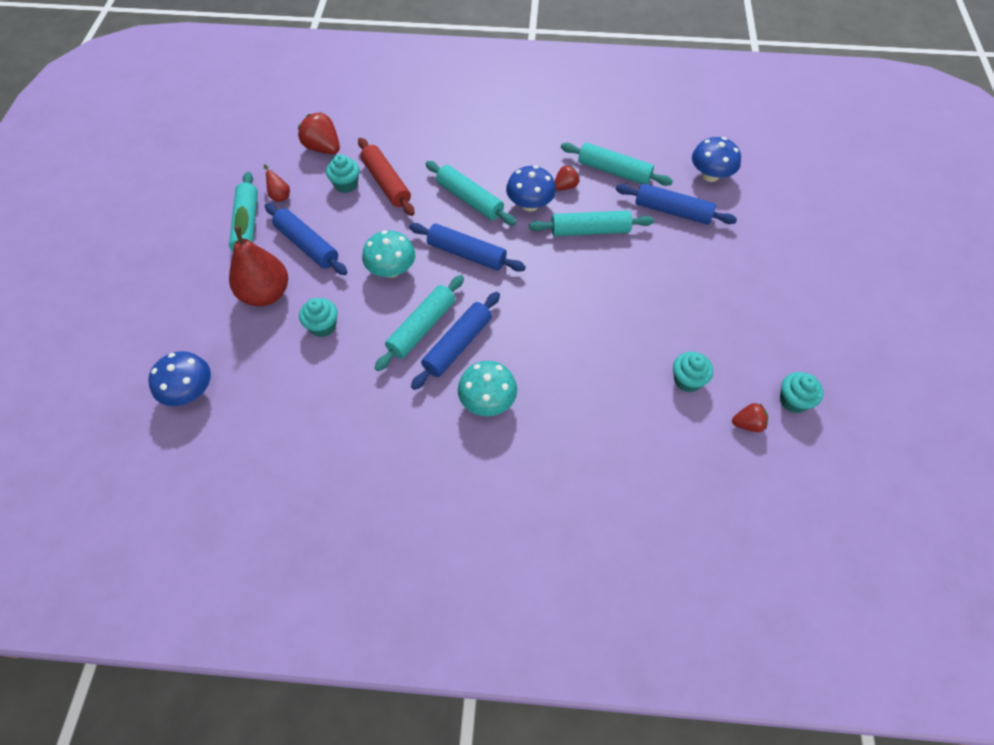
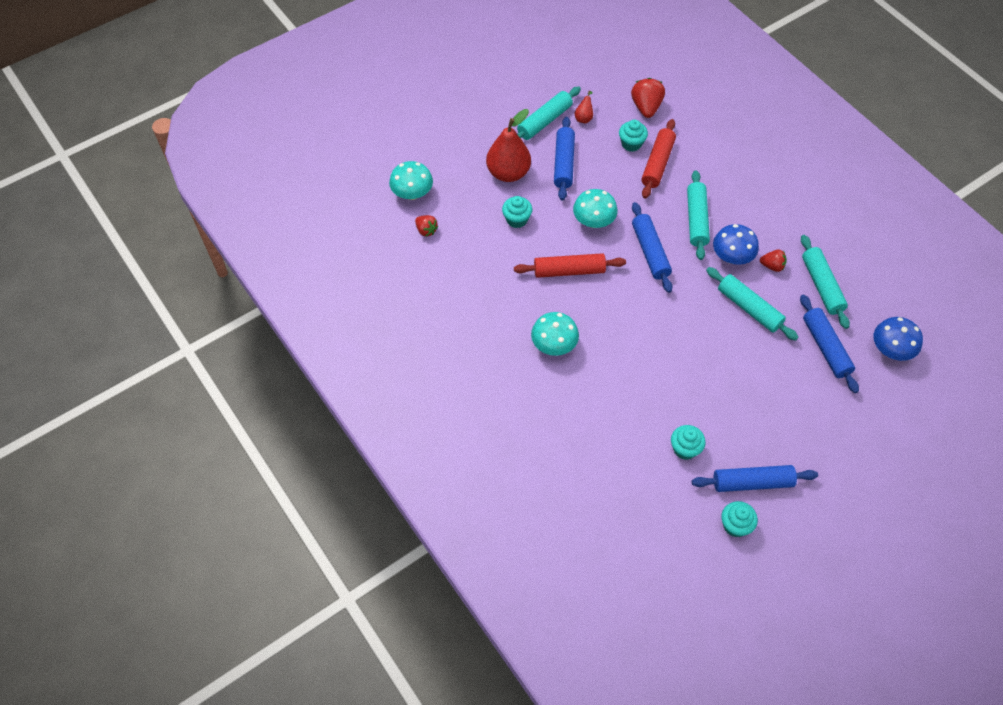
camera: 50 degrees right, 0 degrees up
(190, 392) = (412, 193): blue mushroom -> turquoise mushroom
(422, 328) = (569, 271): turquoise rolling pin -> red rolling pin
(457, 345) = (576, 299): blue rolling pin -> blue rolling pin (752, 482)
(747, 424) = (687, 507): red strawberry -> red strawberry (426, 230)

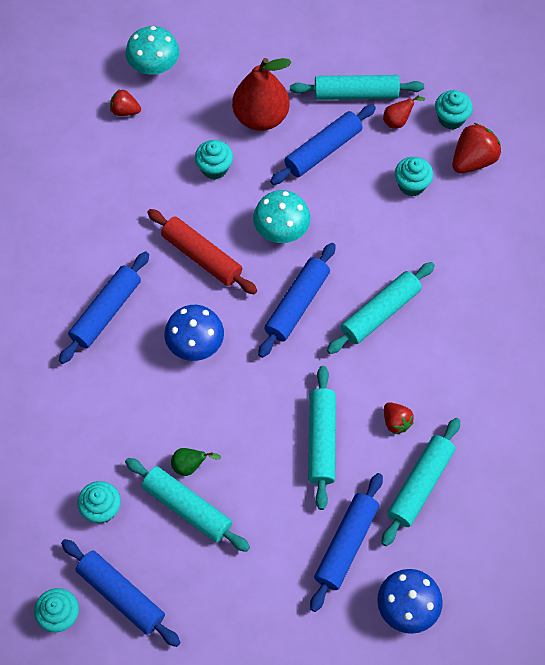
camera: 45 degrees right, 5 degrees up
(426, 230) = (125, 111): red strawberry -> red strawberry turned 105 degrees clockwise
(554, 345) = (106, 312): turquoise mushroom -> blue rolling pin
(609, 95) = (451, 118): none -> turquoise cupcake
(657, 163) = (412, 226): red rolling pin -> none
(701, 382) = (190, 466): none -> green pear
(727, 405) = (187, 508): none -> turquoise rolling pin
(732, 257) = (368, 378): blue mushroom -> blue mushroom (195, 344)

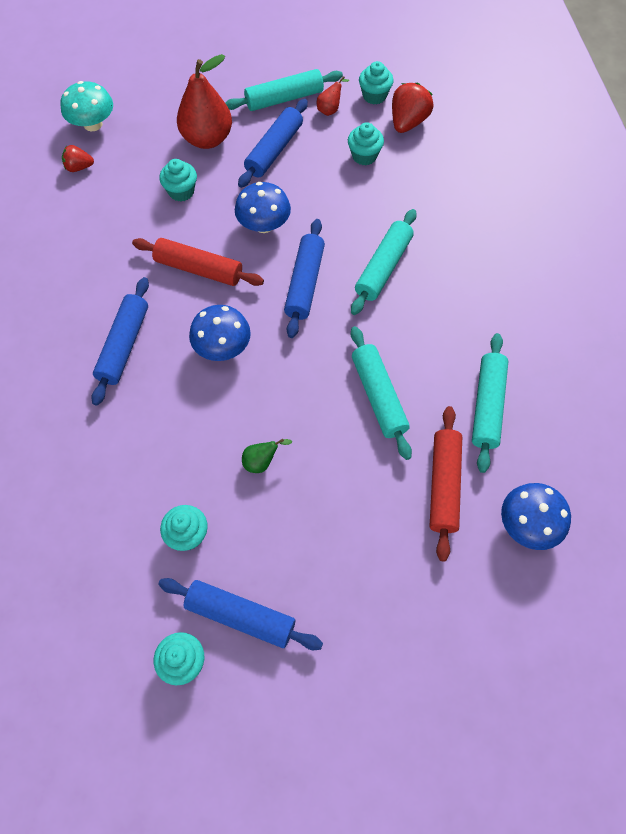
camera: 20 degrees left, 0 degrees up
(187, 508) = (274, 504): turquoise rolling pin -> none
(281, 230) = (264, 225): turquoise mushroom -> blue mushroom
(346, 545) = (443, 485): blue rolling pin -> red rolling pin
(396, 422) = (440, 357): red strawberry -> none

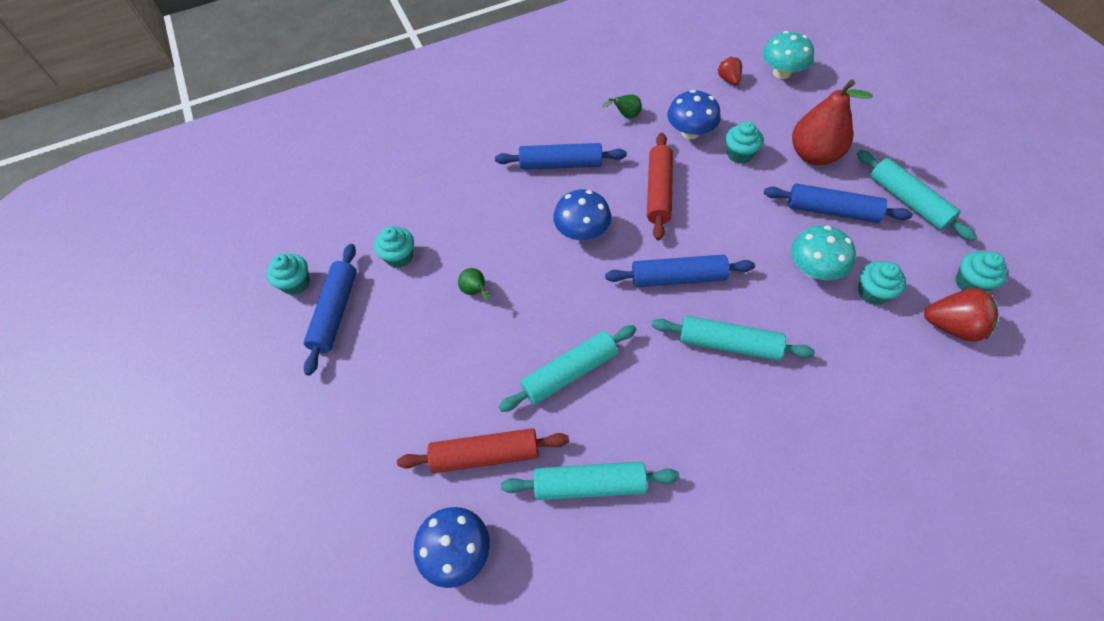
camera: 80 degrees right, 5 degrees down
(83, 268) = (625, 115): none -> green pear
(264, 225) = (732, 226): blue mushroom -> blue mushroom (690, 132)
(329, 184) = (814, 269): none -> turquoise mushroom
(330, 109) = (920, 245): red pear -> none

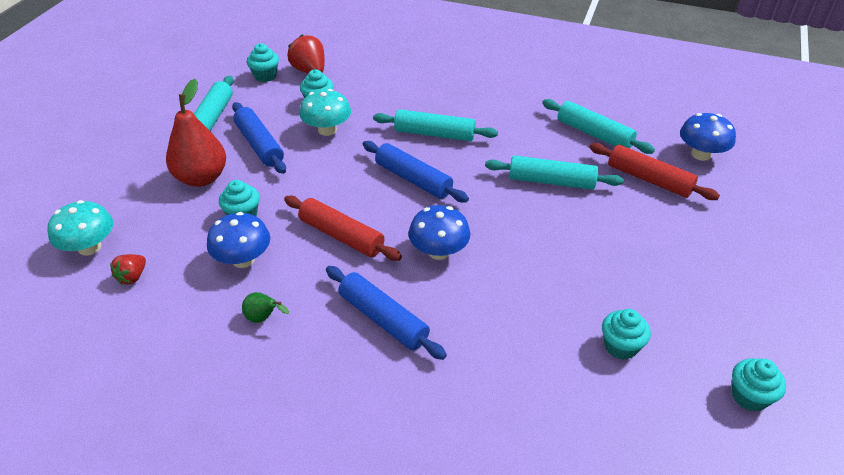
camera: 140 degrees left, 15 degrees down
(335, 312) = (717, 339): blue rolling pin -> none
(475, 291) = (572, 270): green pear -> none
(658, 191) = (341, 236): red rolling pin -> red rolling pin turned 75 degrees clockwise
(728, 344) = (434, 134): turquoise rolling pin -> turquoise rolling pin turned 45 degrees counterclockwise

